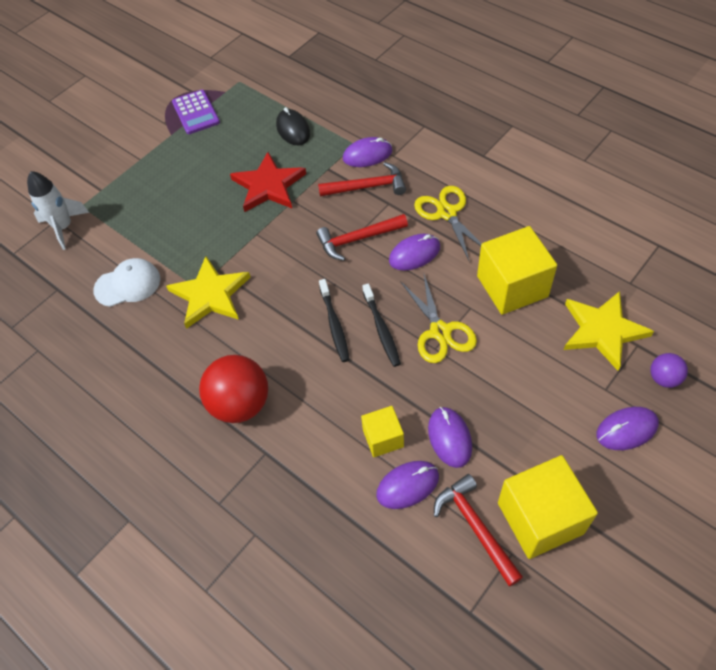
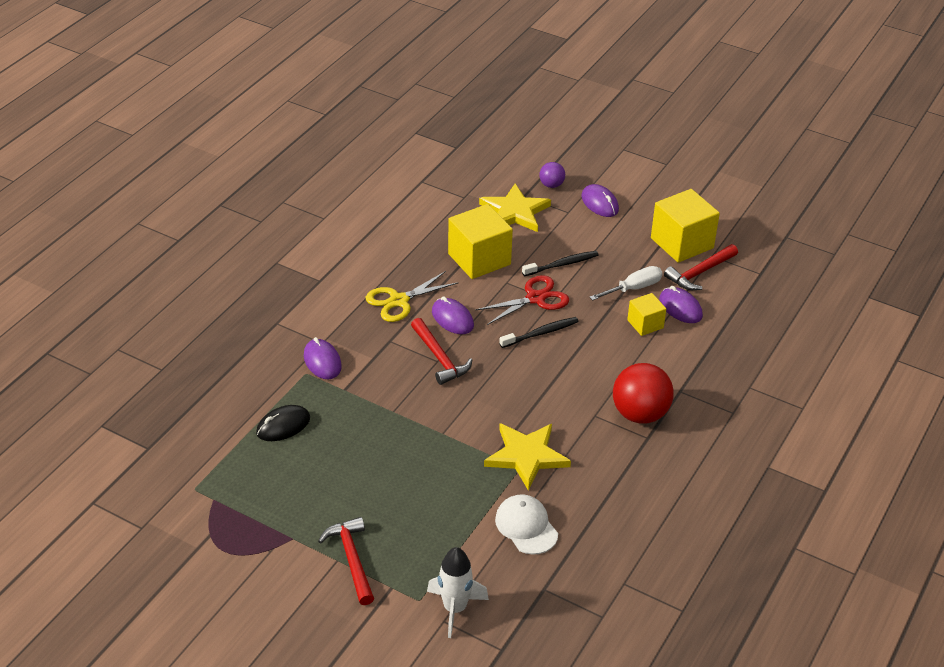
camera: 105 degrees left, 15 degrees down
(196, 112) = (252, 521): purple calculator -> none
(268, 185) = (373, 434): red star -> none
(334, 325) = (542, 363): black toothbrush -> black toothbrush (562, 264)
(367, 187) = (368, 357): red hammer -> red hammer (351, 559)
(440, 332) = (535, 298): yellow scissors -> red scissors
(449, 438) = (633, 288): purple mouse -> white screwdriver

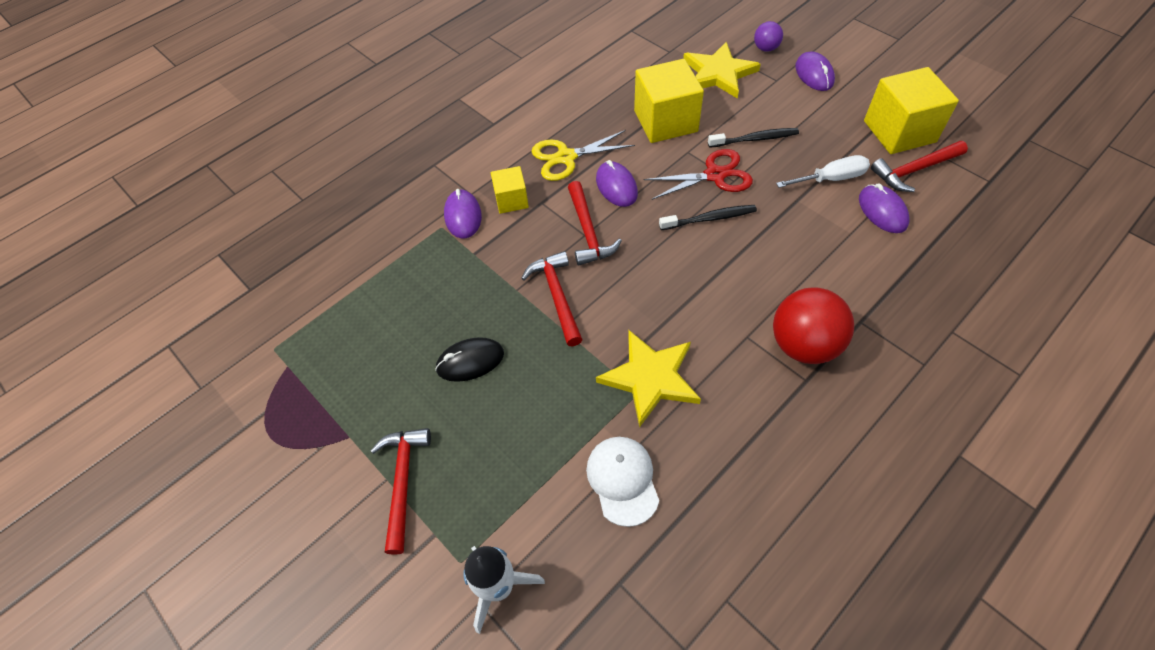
camera: 20 degrees right, 15 degrees up
(283, 426) = (394, 287): black mouse -> black mouse (470, 361)
(430, 411) = (557, 296): none -> red hammer
(645, 324) = (835, 225): yellow cube -> yellow cube (511, 200)

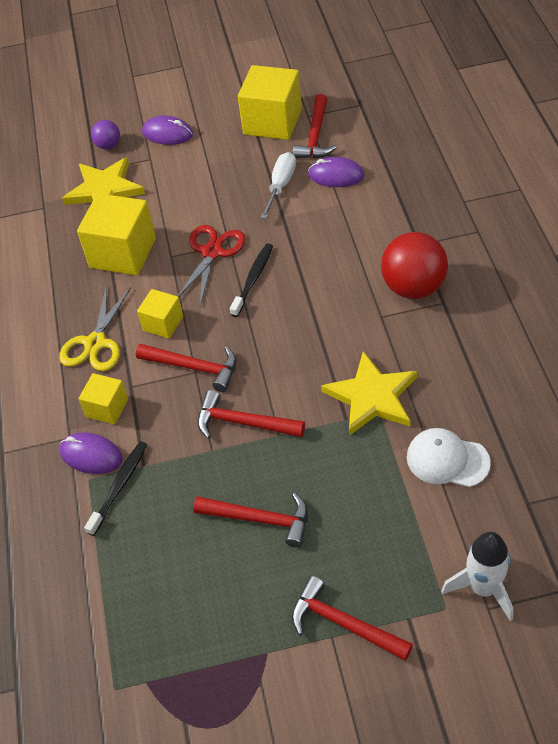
camera: 55 degrees left, 5 degrees down
(470, 361) = (260, 519): black mouse -> red hammer
(616, 186) = (163, 323): purple mouse -> yellow cube
(755, 139) = (199, 207): black toothbrush -> black toothbrush (119, 486)

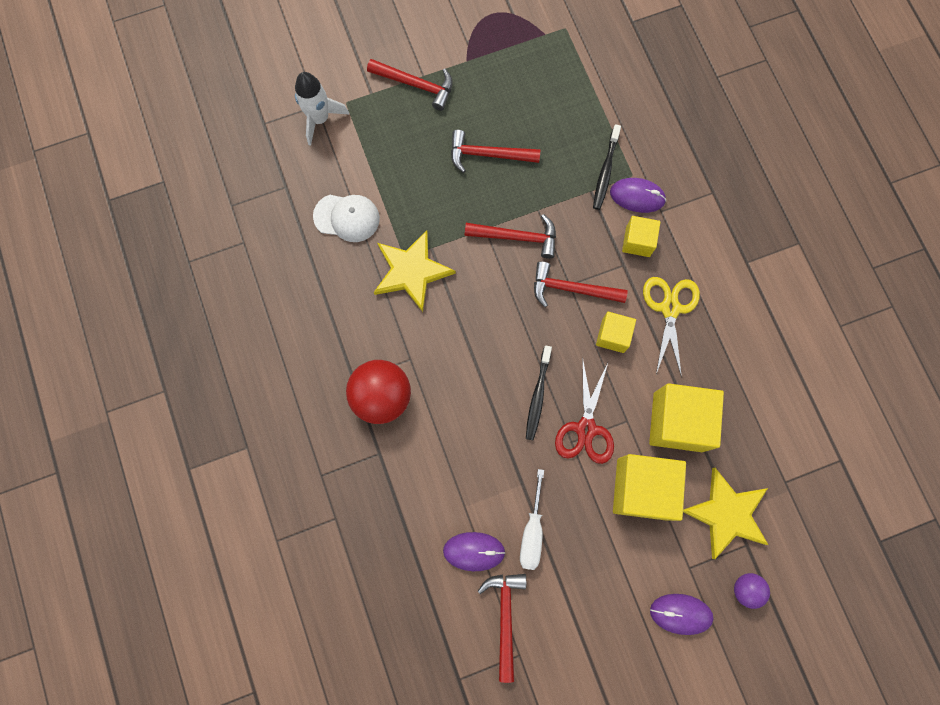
camera: 165 degrees right, 25 degrees up
(272, 122) = (559, 642): yellow cube -> yellow cube (642, 489)

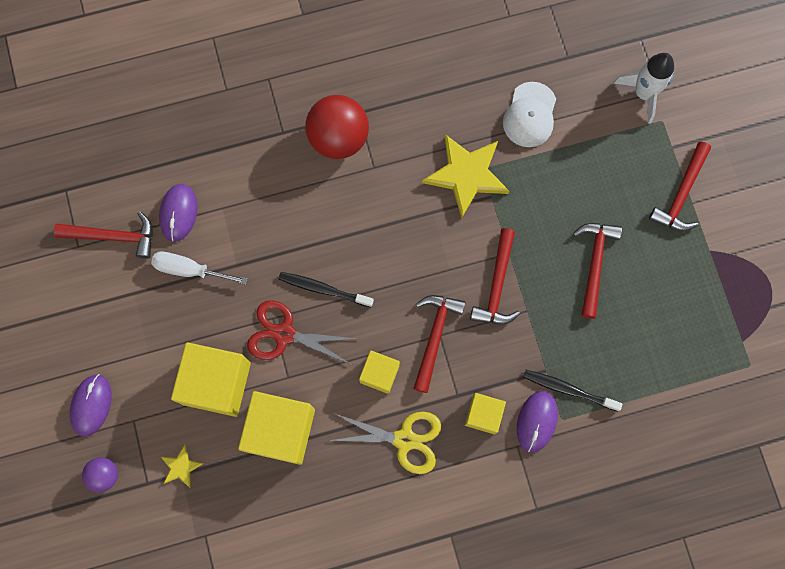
camera: 95 degrees right, 0 degrees up
(726, 513) = (181, 467): yellow star -> yellow star, size x0.47

